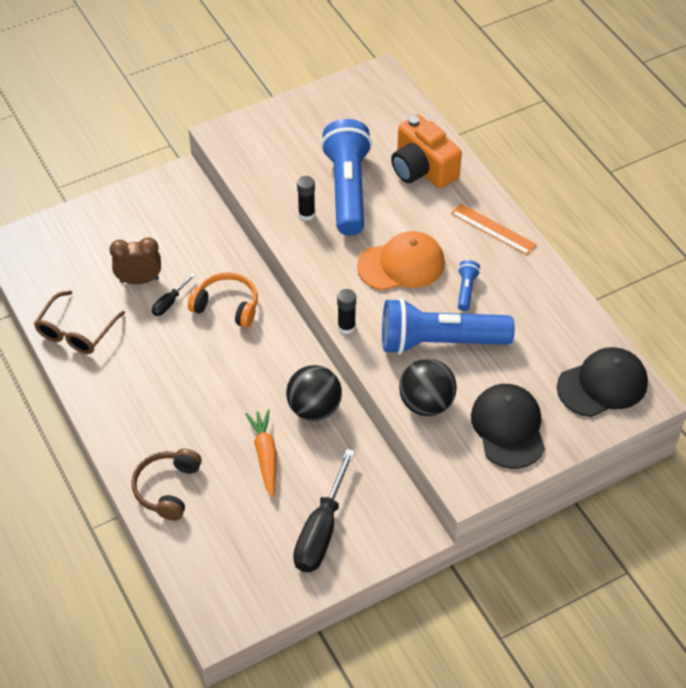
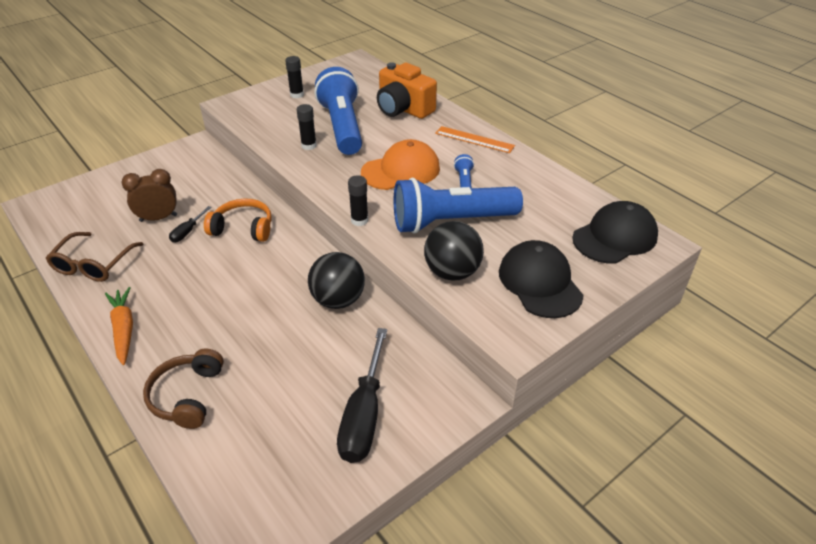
camera: 10 degrees left, 10 degrees down
(265, 456) = (293, 349): orange carrot -> orange carrot (124, 329)
(301, 129) = (297, 95): none -> black glue stick

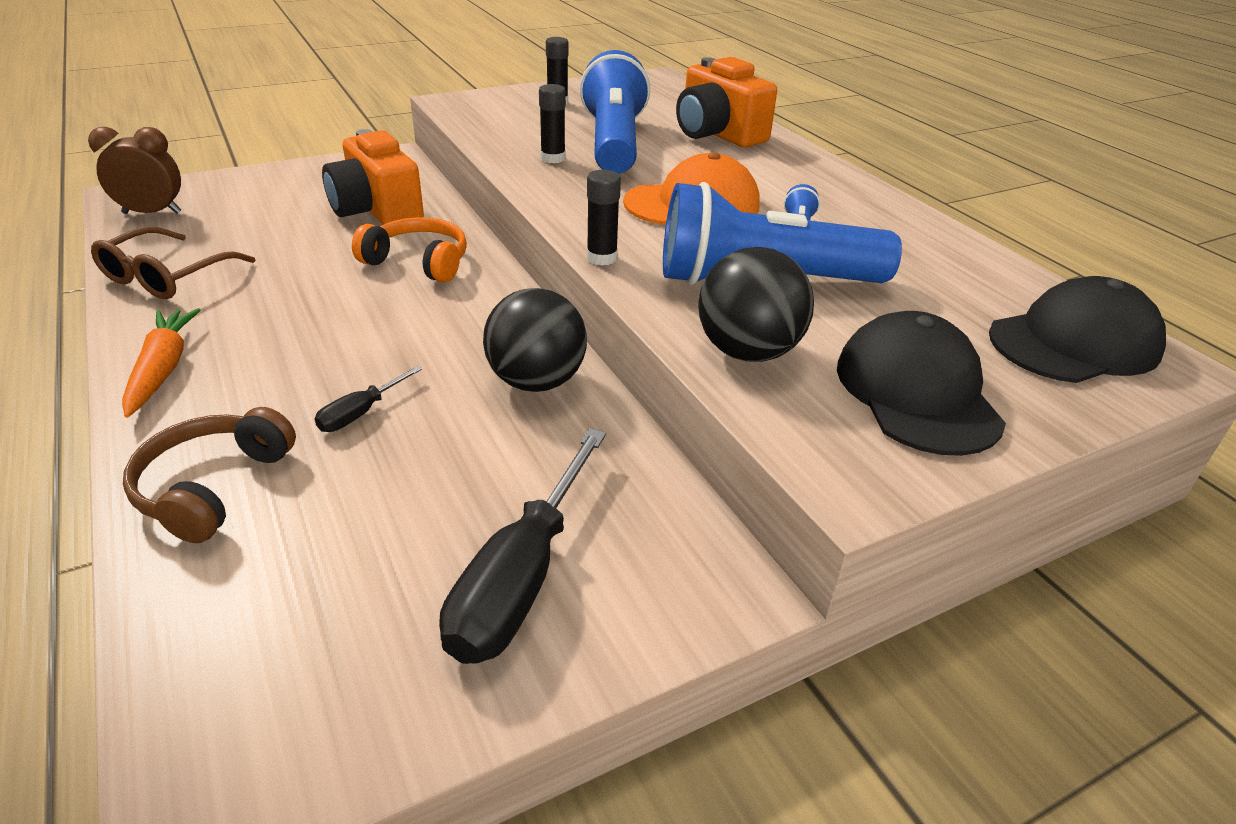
camera: 10 degrees right, 5 degrees down
(158, 218) = (295, 233): brown clock -> brown clock (152, 213)
(188, 231) = (331, 255): black screwdriver -> black screwdriver (361, 413)
(202, 192) = (377, 210): none -> orange camera
(474, 139) = (826, 181): orange ruler -> none

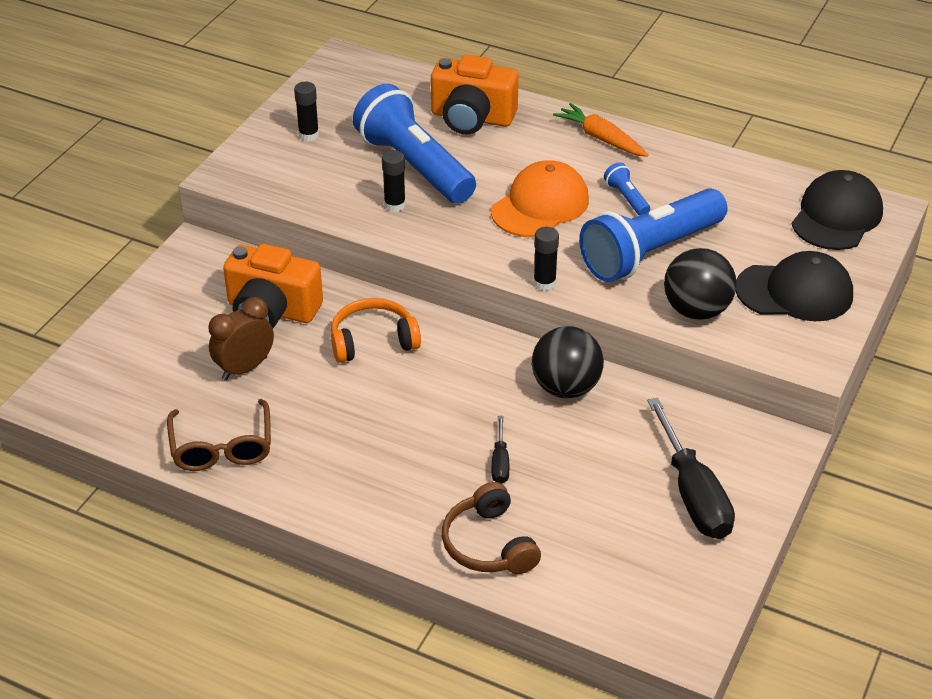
camera: 35 degrees left, 5 degrees up
(152, 213) = (104, 405): brown clock -> brown clock (244, 368)
(163, 369) = (343, 505): orange carrot -> orange carrot (601, 138)
(917, 392) = (794, 292): black cap -> black cap turned 135 degrees clockwise

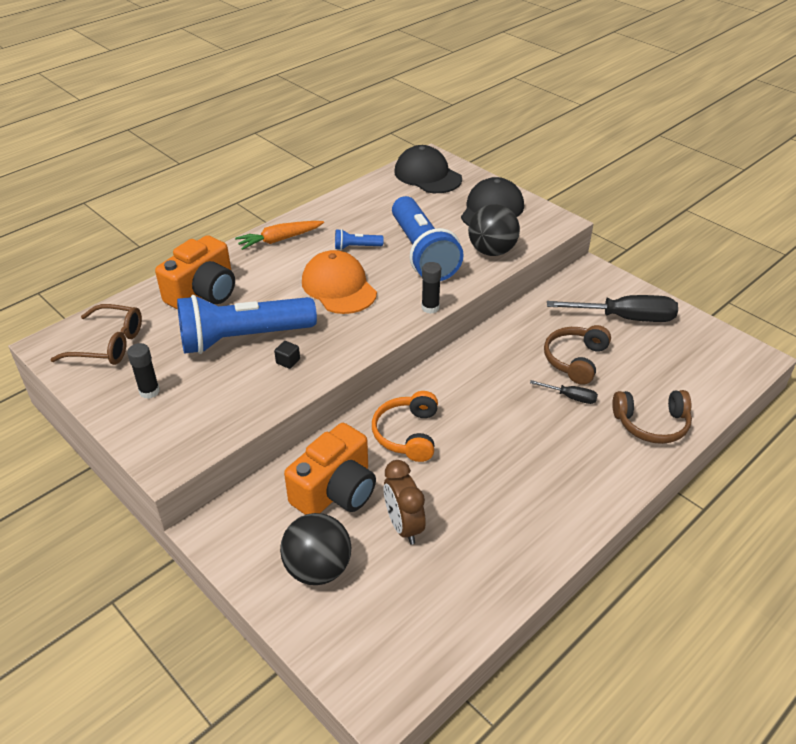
camera: 70 degrees left, 0 degrees up
(222, 447) = (500, 563): brown glasses -> brown glasses (109, 344)
(394, 205) = (288, 361): black glue stick -> black cube
(566, 387) = (505, 345): black ball -> black ball (318, 568)
(573, 456) = (575, 360): none -> brown headphones

